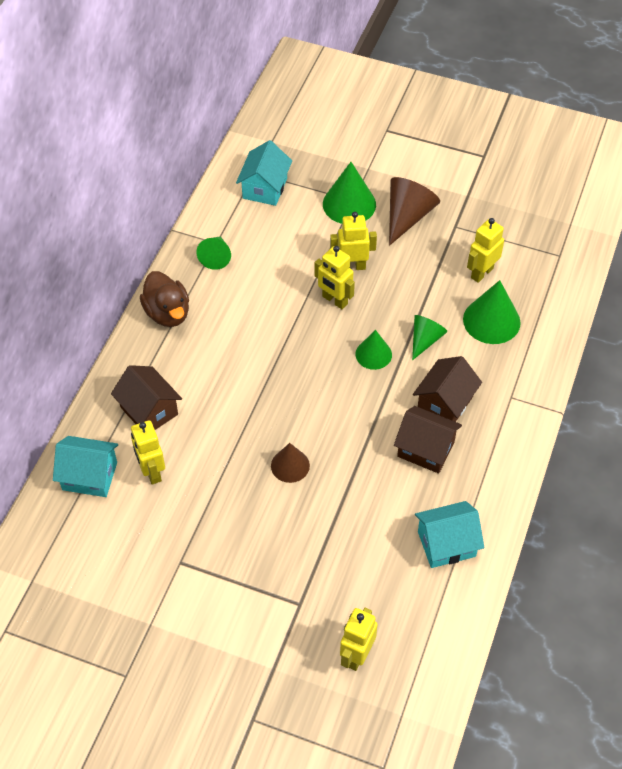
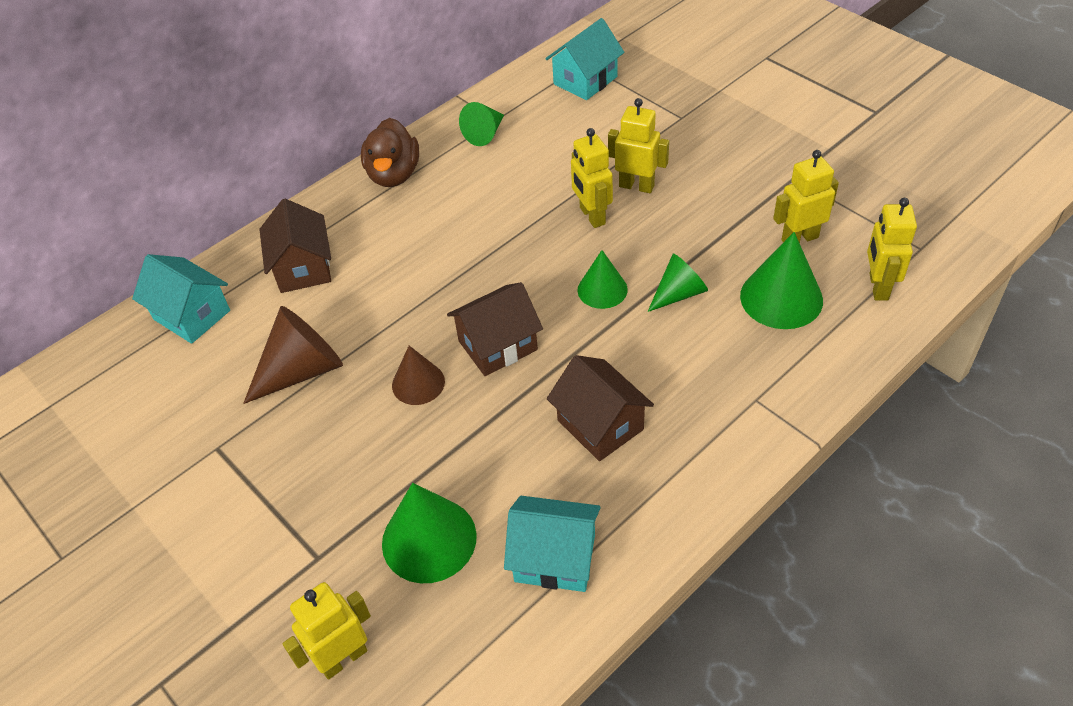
camera: 30 degrees right, 5 degrees down
(151, 472) = (259, 334): yellow robot -> yellow robot (878, 287)
(349, 204) = (674, 120): green cone -> green cone (429, 539)
(407, 216) = (738, 151): brown cone -> brown cone (302, 370)
(445, 403) = (660, 376): brown house -> brown house (498, 345)

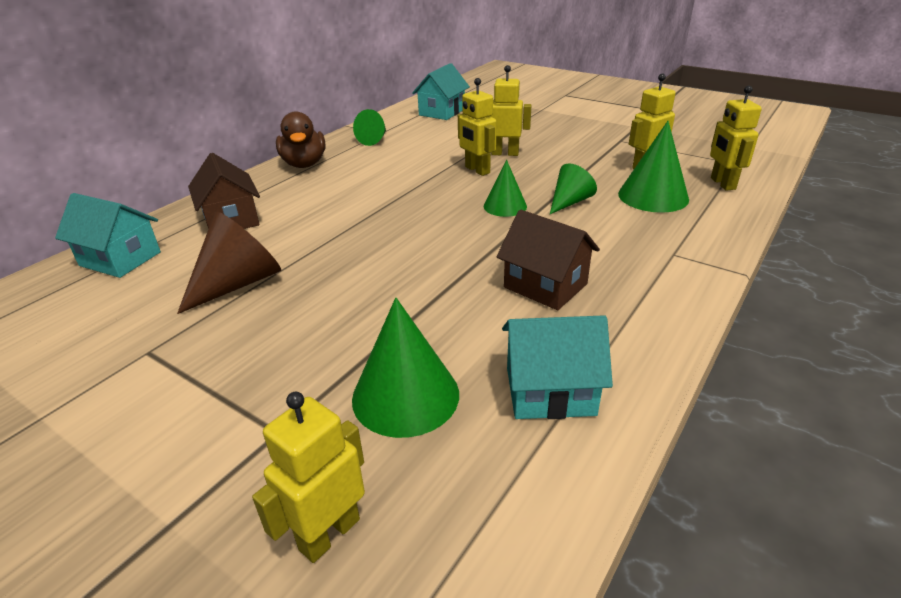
camera: 15 degrees left, 15 degrees down
(418, 383) = (359, 278): brown cone -> none
(498, 345) = (427, 247): brown house -> none

